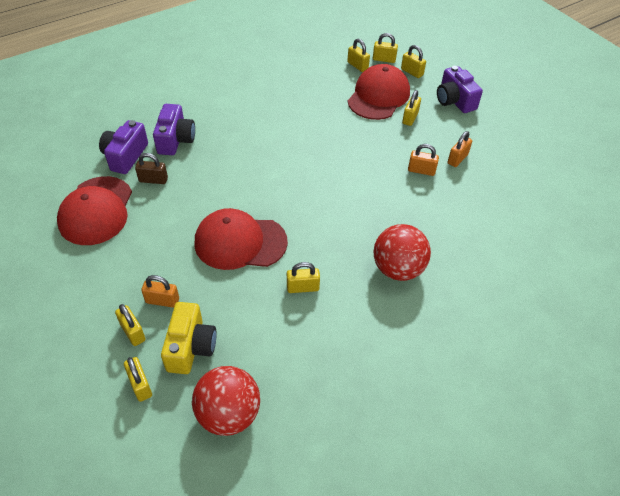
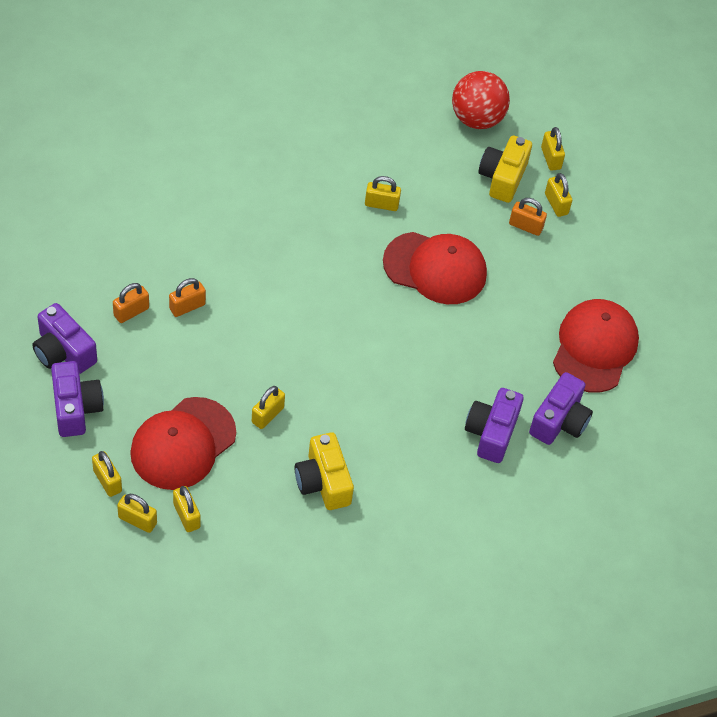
camera: 170 degrees left, 5 degrees up
(153, 180) = (525, 375): brown padlock -> none
(283, 94) = (323, 482): none -> yellow camera
(398, 269) = (275, 198): red ball -> none
(410, 118) = (157, 392): yellow padlock -> yellow padlock (267, 415)
(421, 170) = (187, 307): orange padlock -> orange padlock turned 60 degrees counterclockwise
(484, 127) = (63, 352): none -> purple camera

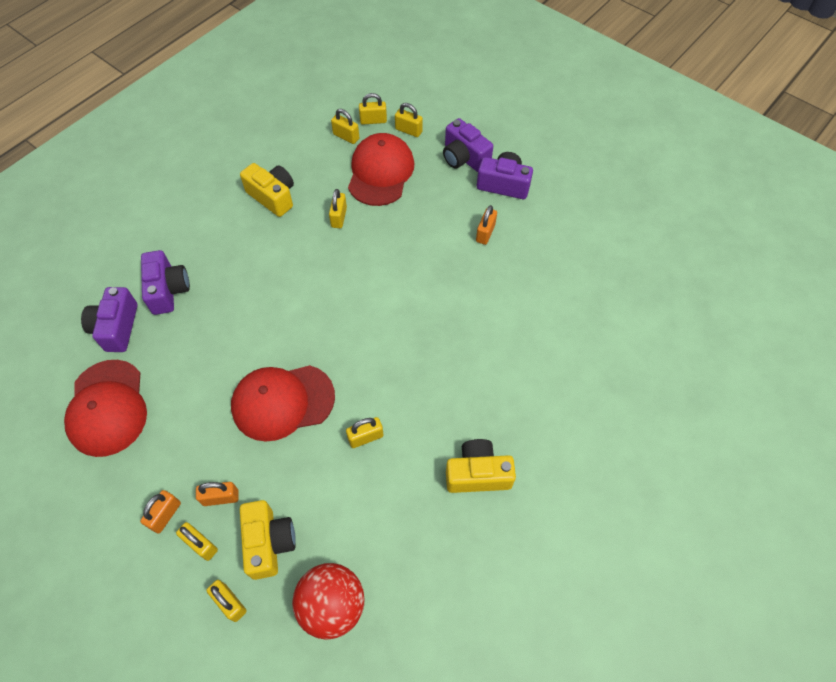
camera: 155 degrees right, 5 degrees up
(187, 307) = (451, 258): orange padlock -> orange padlock (165, 515)
(310, 133) = (477, 474): none -> yellow camera

